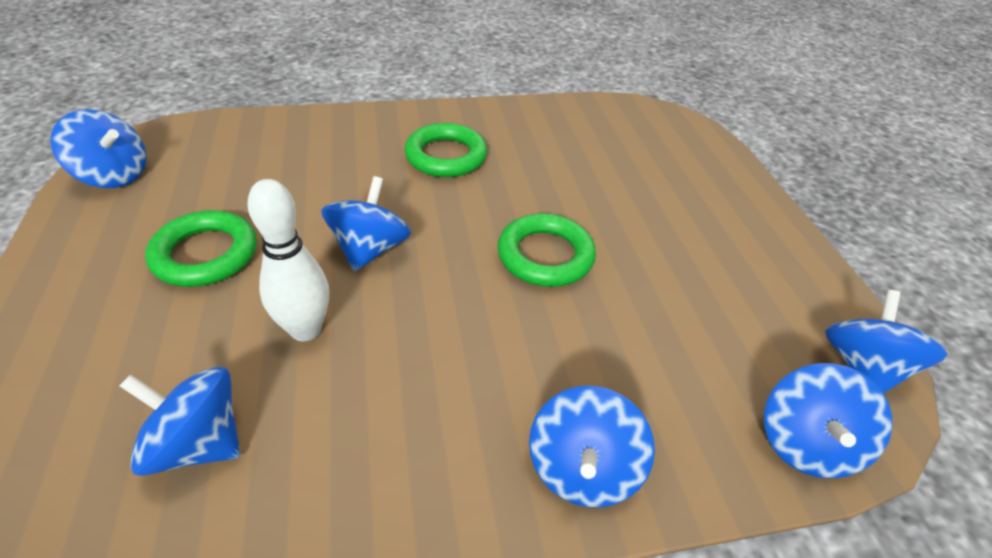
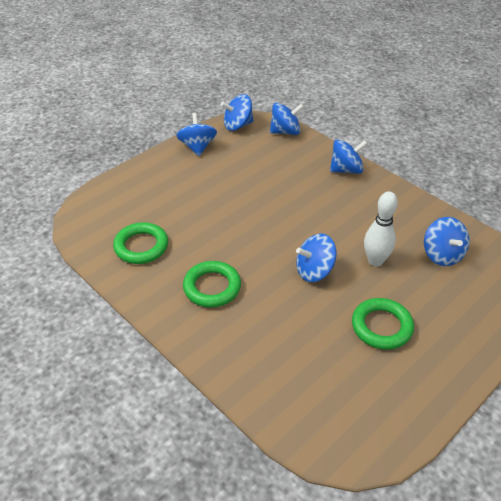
camera: 120 degrees left, 0 degrees up
(113, 175) = (384, 430): blue spinning top -> blue spinning top (197, 147)
(545, 256) = (258, 214): green ring -> green ring (141, 246)

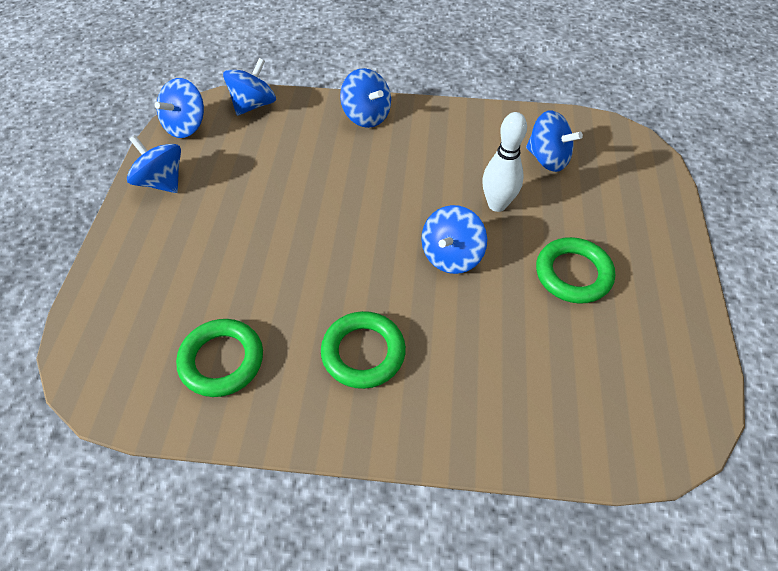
camera: 40 degrees left, 10 degrees up
(346, 170) = (366, 116): blue spinning top -> blue spinning top turned 105 degrees clockwise

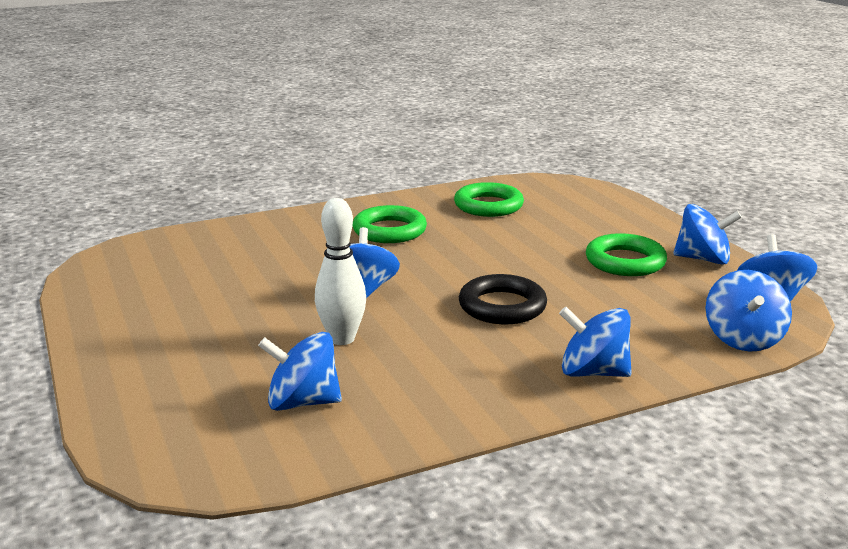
camera: 150 degrees right, 30 degrees down
(363, 192) = (502, 306): none -> black ring
(573, 274) = (226, 312): green ring -> green ring (625, 261)

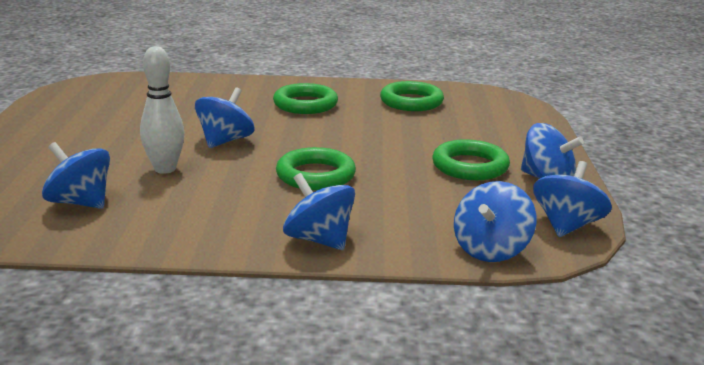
camera: 25 degrees right, 0 degrees up
(502, 306) = (315, 175): black ring -> green ring

